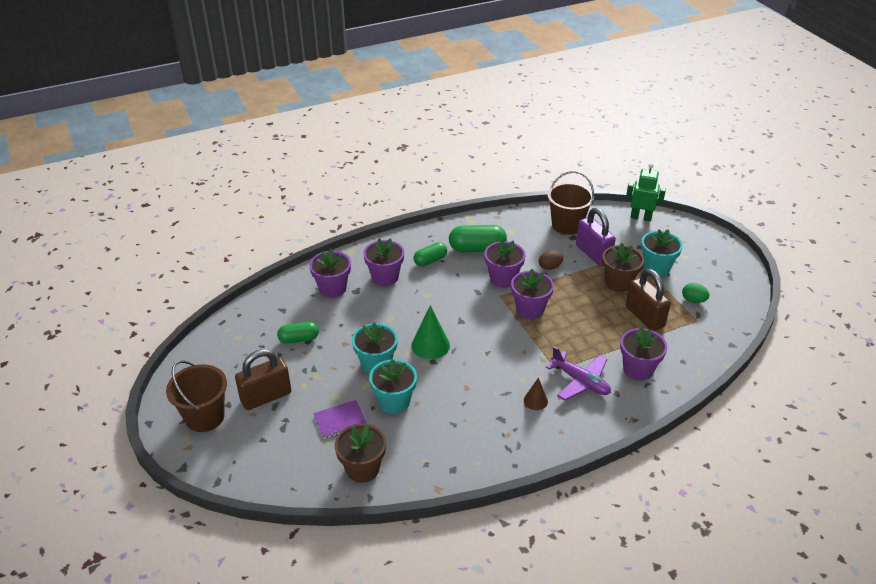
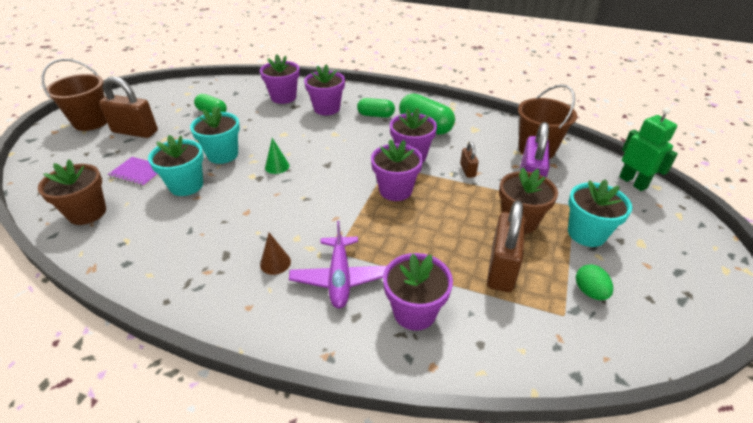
camera: 45 degrees right, 0 degrees up
(430, 345) = (277, 166): green cone -> green cone, size x0.59
(550, 267) = (467, 170): brown egg -> brown padlock

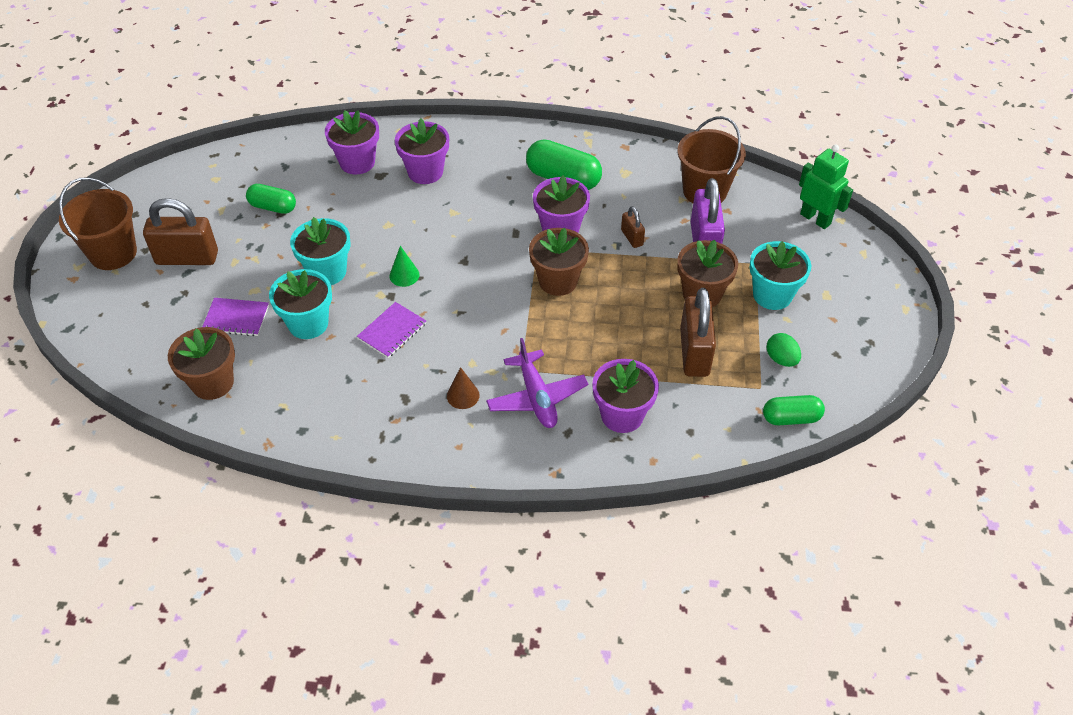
camera: 15 degrees left, 10 degrees up
(245, 202) = (392, 331): none -> purple notebook
(376, 115) = (494, 172): green capsule -> green capsule (791, 418)
(395, 190) = (558, 281): purple flower pot -> brown flower pot

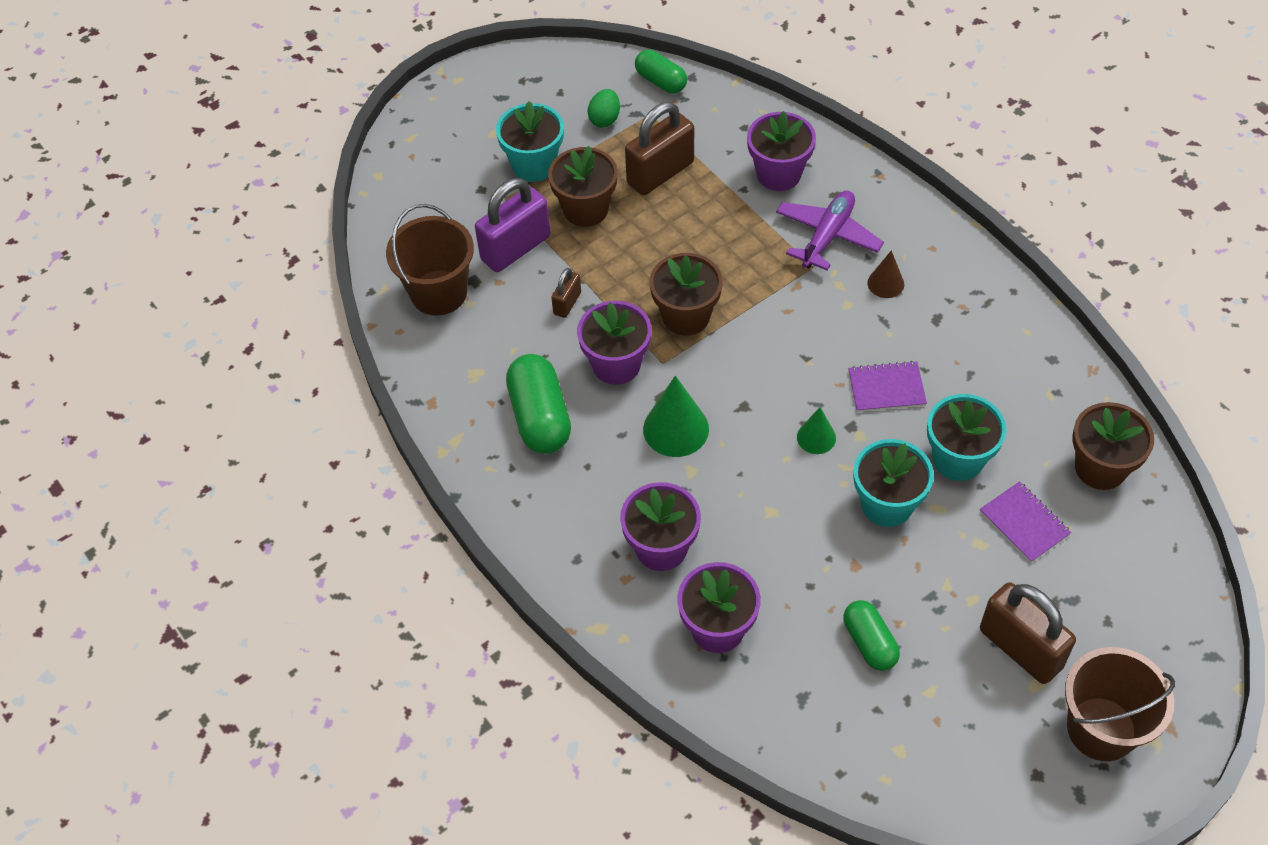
camera: 130 degrees left, 5 degrees up
(486, 224) = (676, 429): none -> green cone
(815, 219) = (395, 192): green robot -> none

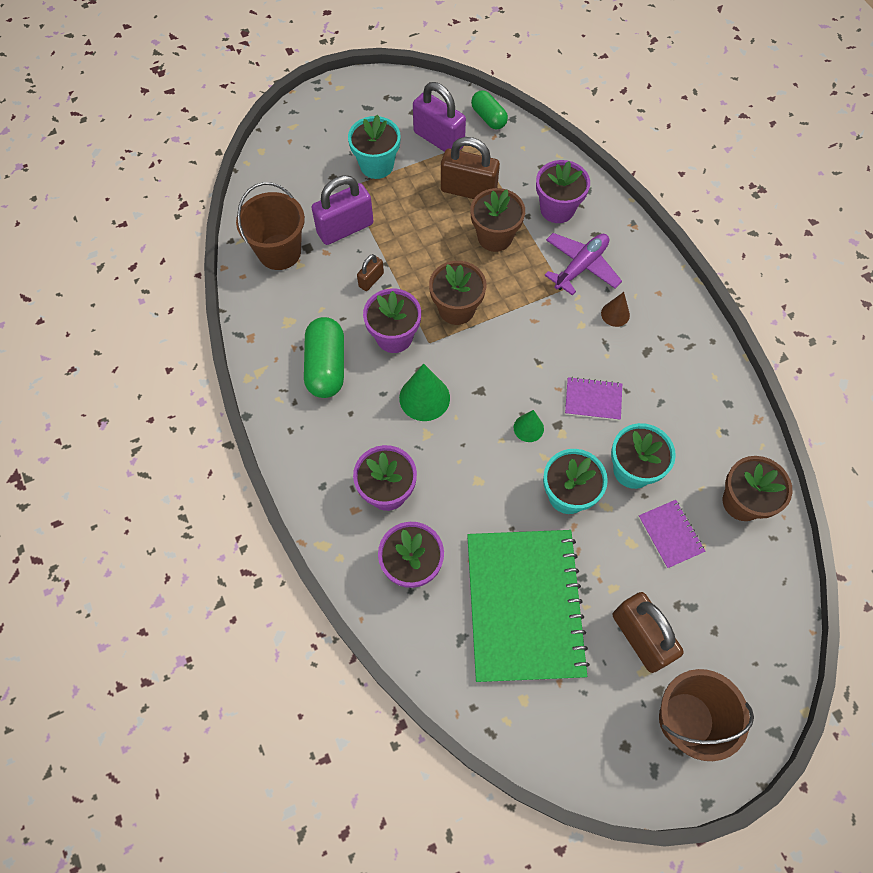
camera: 10 degrees right, 10 degrees up
(586, 209) = (405, 208): brown flower pot -> brown flower pot (495, 237)
(605, 119) = (439, 139): green egg -> purple padlock
(660, 173) = (468, 190): brown padlock -> brown padlock turned 45 degrees clockwise
(869, 643) = (524, 605): green capsule -> green notebook

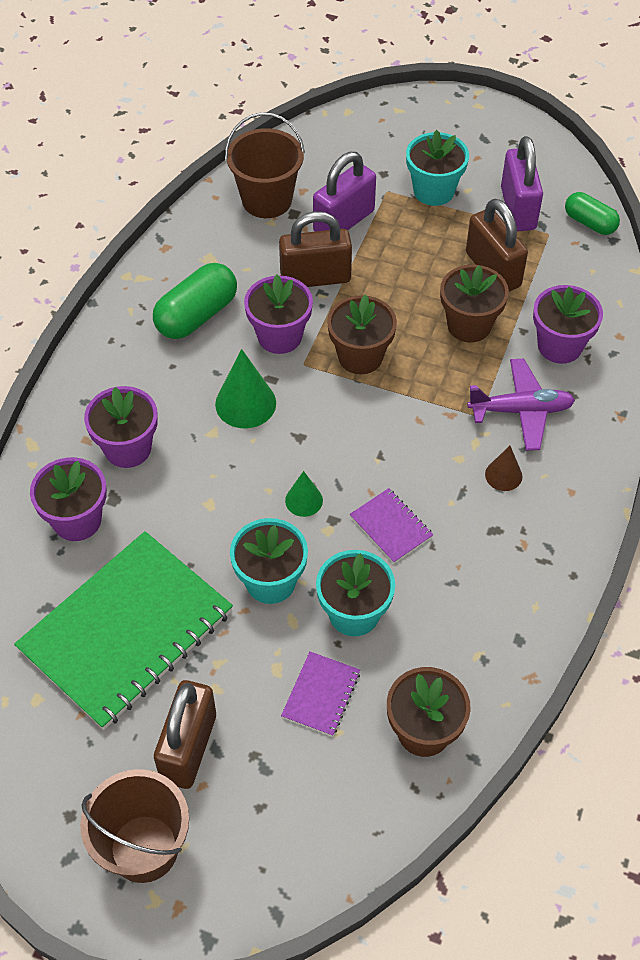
camera: 45 degrees right, 10 degrees down
(345, 228) = (343, 221): purple padlock -> purple padlock turned 60 degrees counterclockwise
(371, 280) = (315, 278): brown padlock -> brown padlock, size x1.99
(488, 118) = (589, 223): green capsule -> green capsule turned 60 degrees counterclockwise

